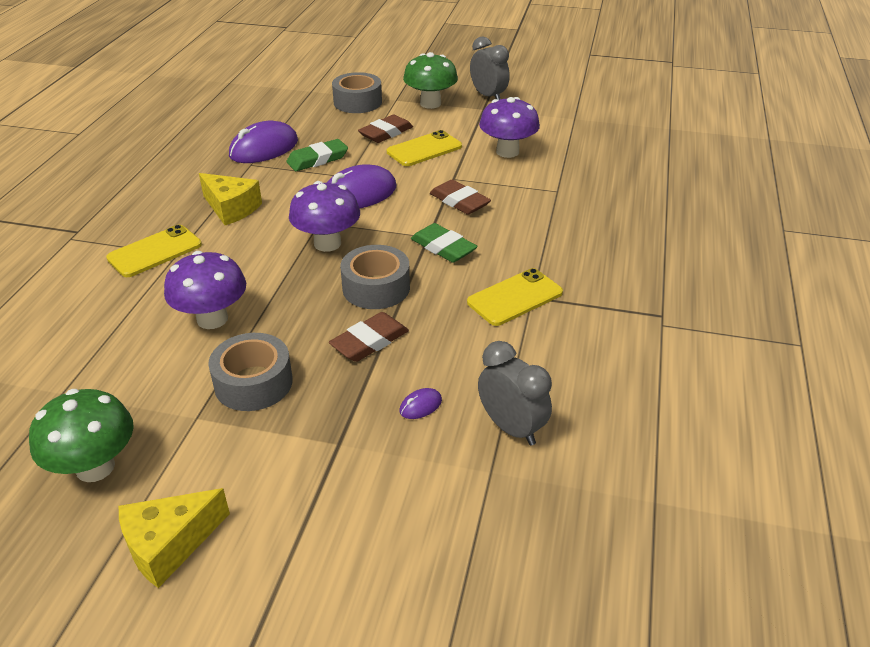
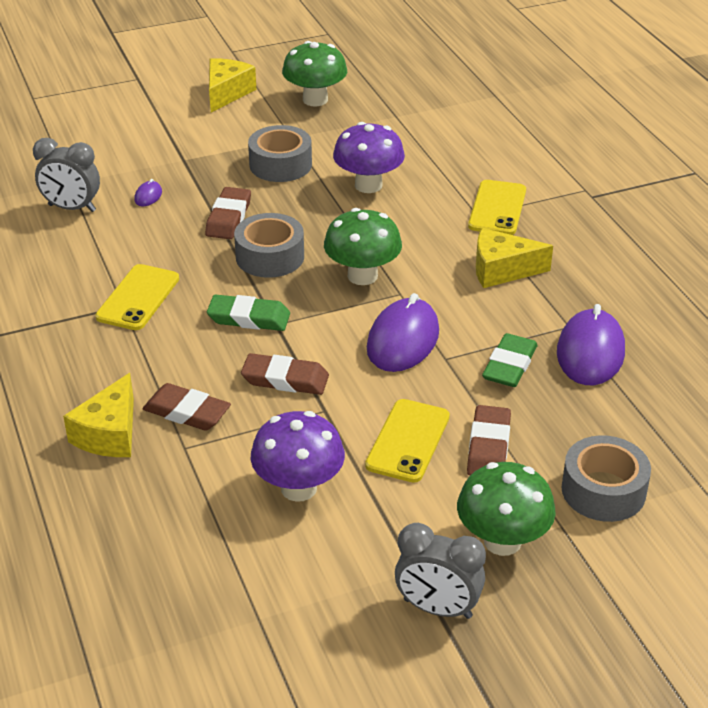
camera: 145 degrees right, 0 degrees up
(327, 243) = (362, 276): purple mushroom -> green mushroom
(540, 207) = (187, 412): none -> brown eraser
(601, 214) = (110, 434): none -> yellow cheese

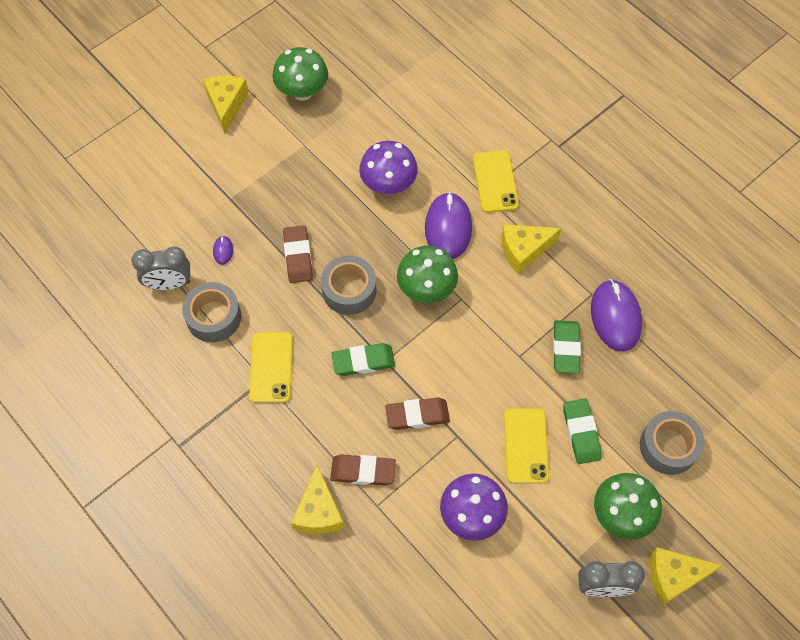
camera: 20 degrees left, 25 degrees up
(280, 164) = (310, 181): grey tape -> grey tape (214, 317)
(403, 340) = (483, 348): purple mouse -> purple mouse (448, 228)
(488, 447) = (581, 432): brown eraser -> green eraser
(547, 627) = (674, 576): none -> yellow cheese

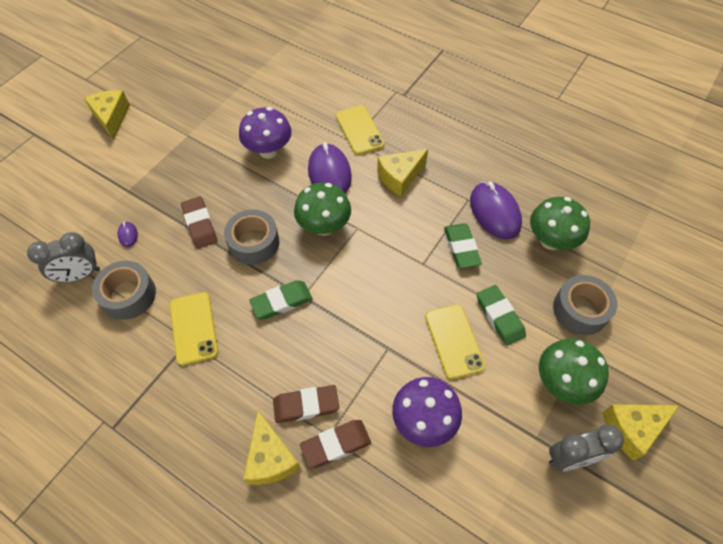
camera: 15 degrees left, 5 degrees down
(302, 92) = (177, 96): green mushroom -> green mushroom (551, 240)
(417, 415) = (345, 338): brown eraser -> brown eraser (336, 445)

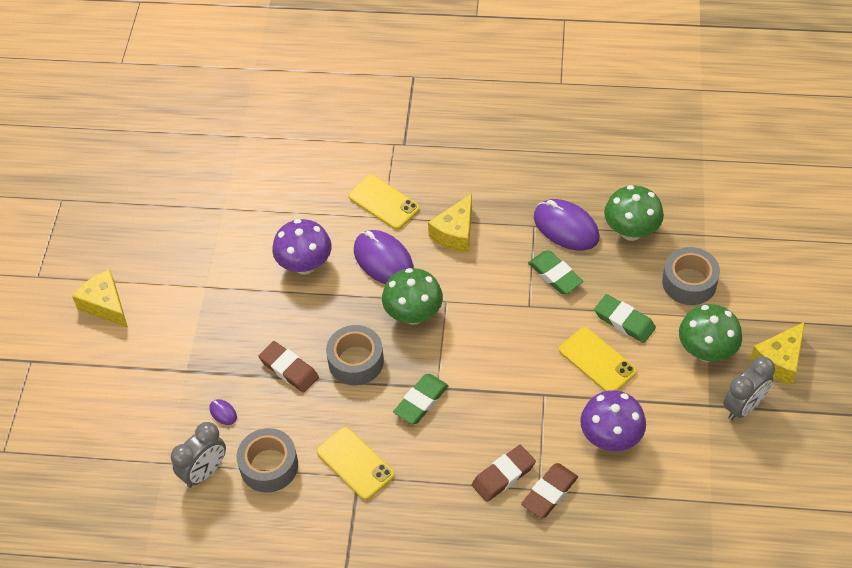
camera: 25 degrees left, 5 degrees down
(270, 458) = (501, 530): yellow cheese -> none

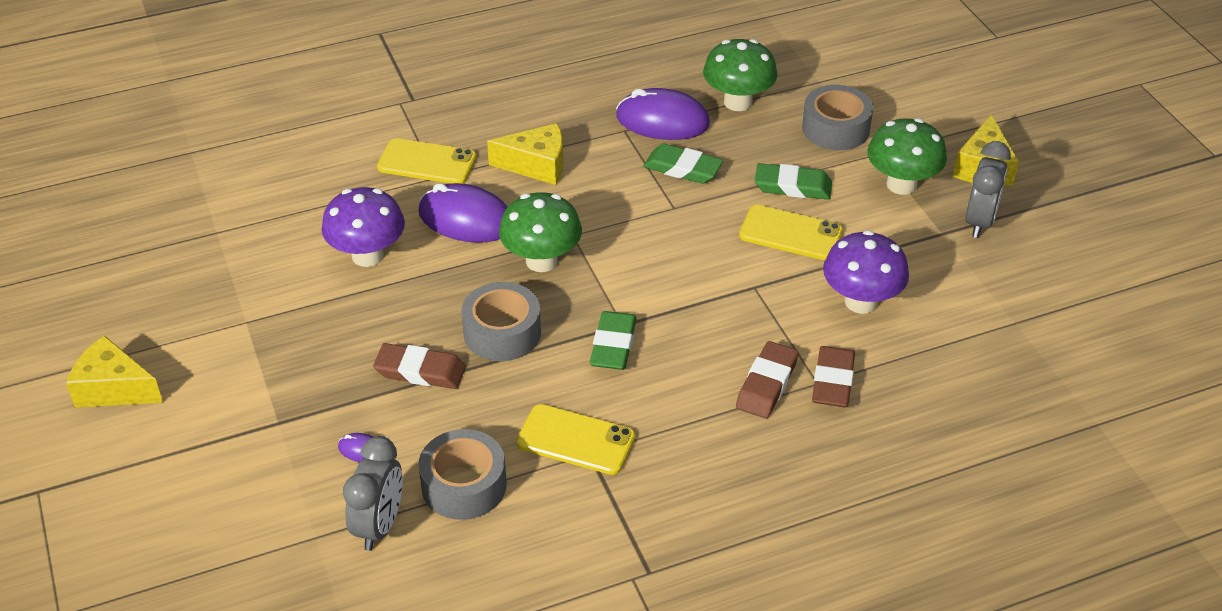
camera: 30 degrees left, 10 degrees down
(455, 233) = (536, 165): yellow cheese -> yellow cheese turned 90 degrees counterclockwise

